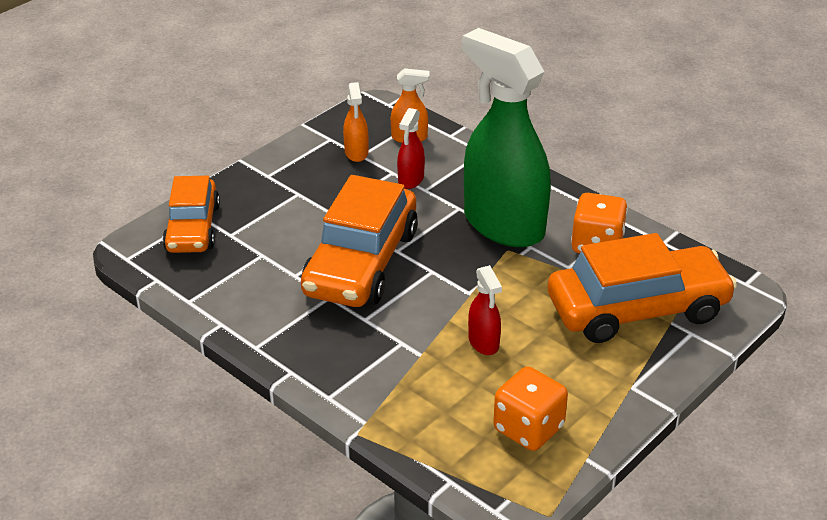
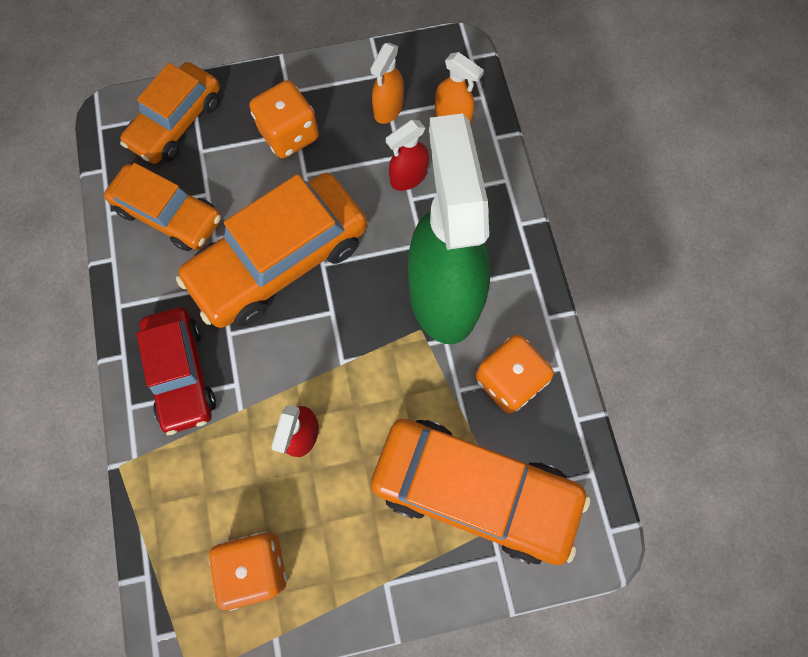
camera: 35 degrees right, 35 degrees up
(243, 279) = (169, 214): none -> orange car
(294, 196) = (289, 135): none -> orange dice
(351, 357) = (181, 373): none -> red car

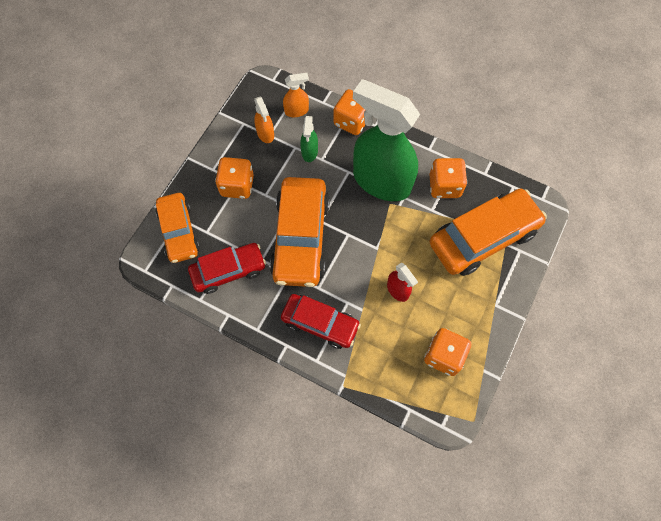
camera: 50 degrees left, 5 degrees down
(169, 214) = (228, 271): orange car -> red car
(408, 177) = (309, 152): red spray bottle -> green spray bottle
(498, 191) = (352, 121): none -> orange dice

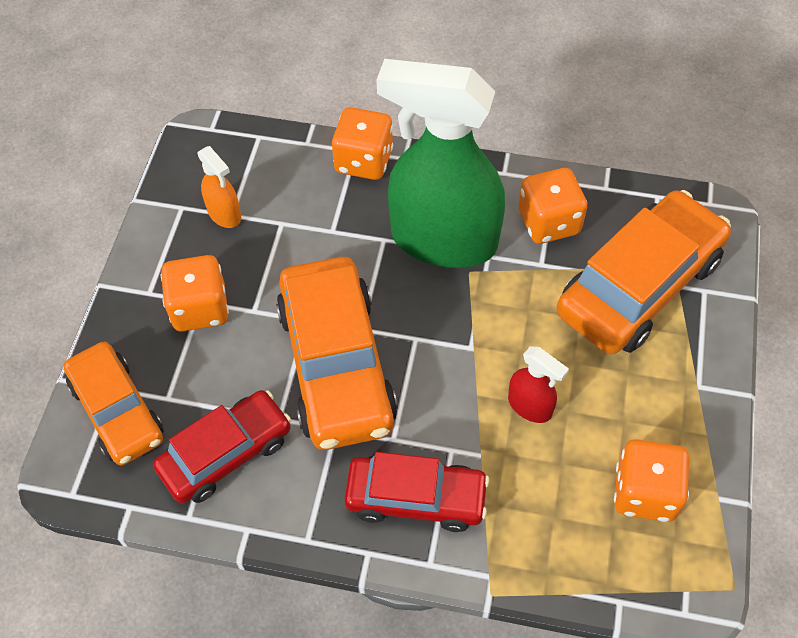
camera: 15 degrees left, 10 degrees down
(297, 111) = (267, 166): orange spray bottle -> none
(309, 152) = (308, 224): green spray bottle -> none

